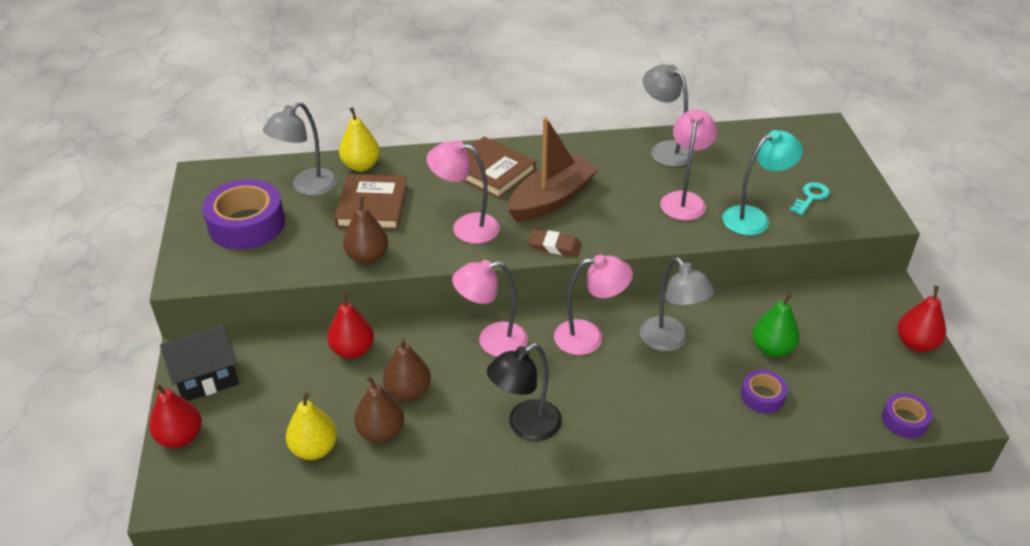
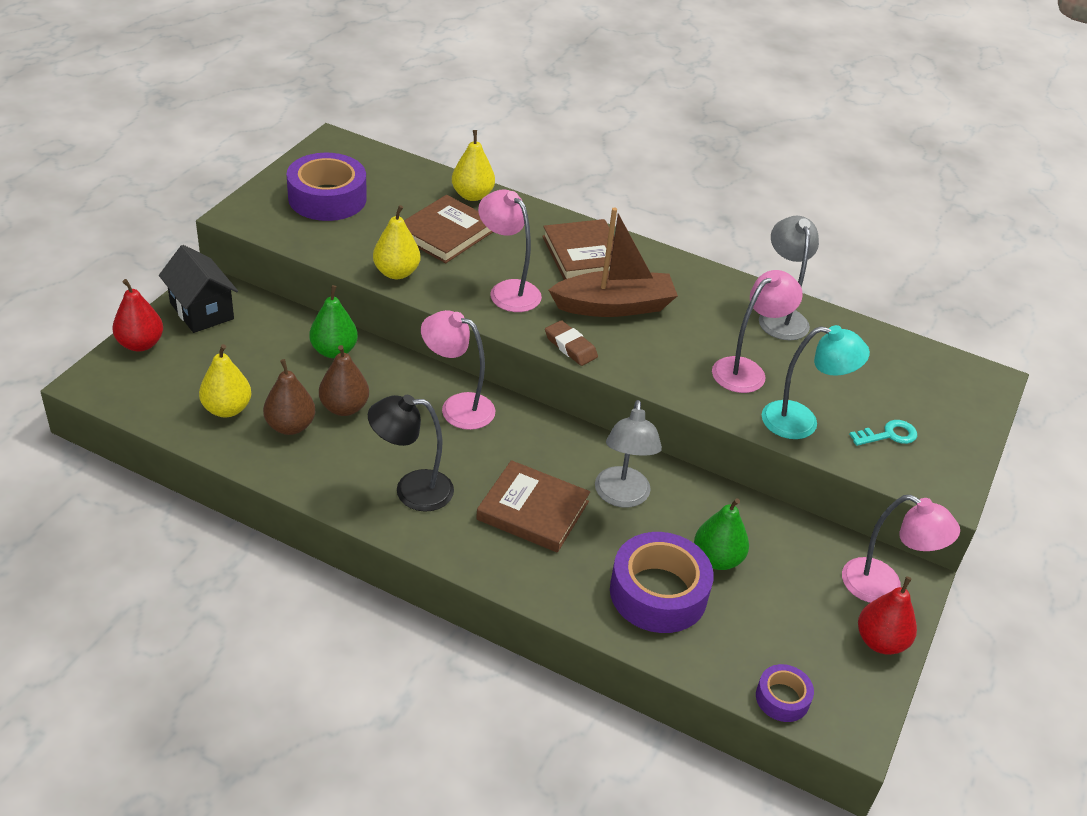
camera: 30 degrees right, 0 degrees up
(206, 378) = (202, 311): black house -> black house turned 45 degrees clockwise
(307, 187) = (407, 191): grey lamp -> none
(353, 350) = (334, 351): red pear -> green pear
(367, 257) = (396, 273): brown pear -> yellow pear
(589, 337) = (548, 451): pink lamp -> pink lamp (883, 587)
(624, 388) = (533, 510): none -> brown book
(762, 396) = (658, 593): purple tape -> purple tape, size x1.94

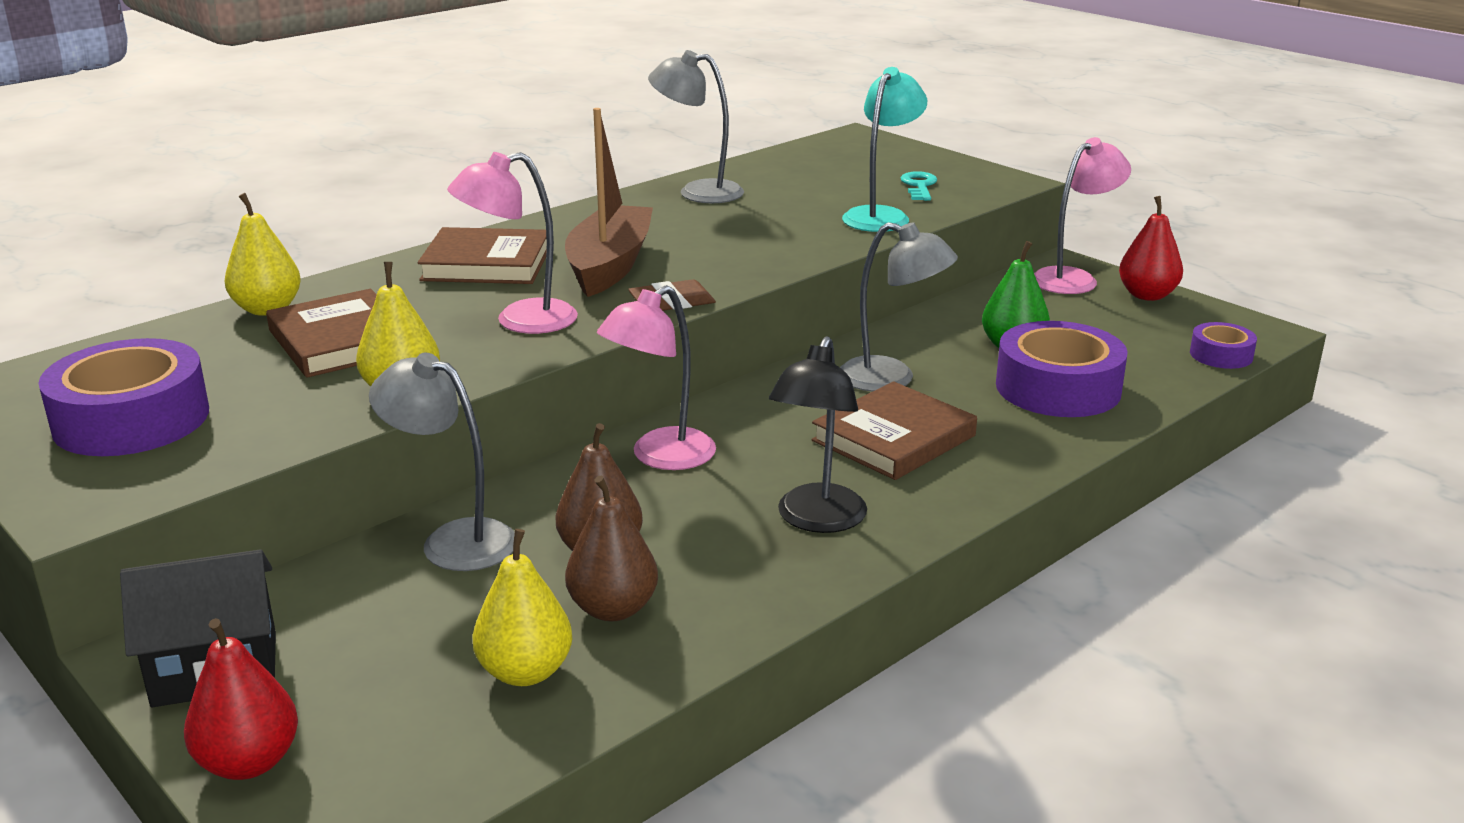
camera: 65 degrees left, 15 degrees down
(334, 351) = (453, 540): green pear -> grey lamp
(746, 370) = (780, 223): pink lamp -> none

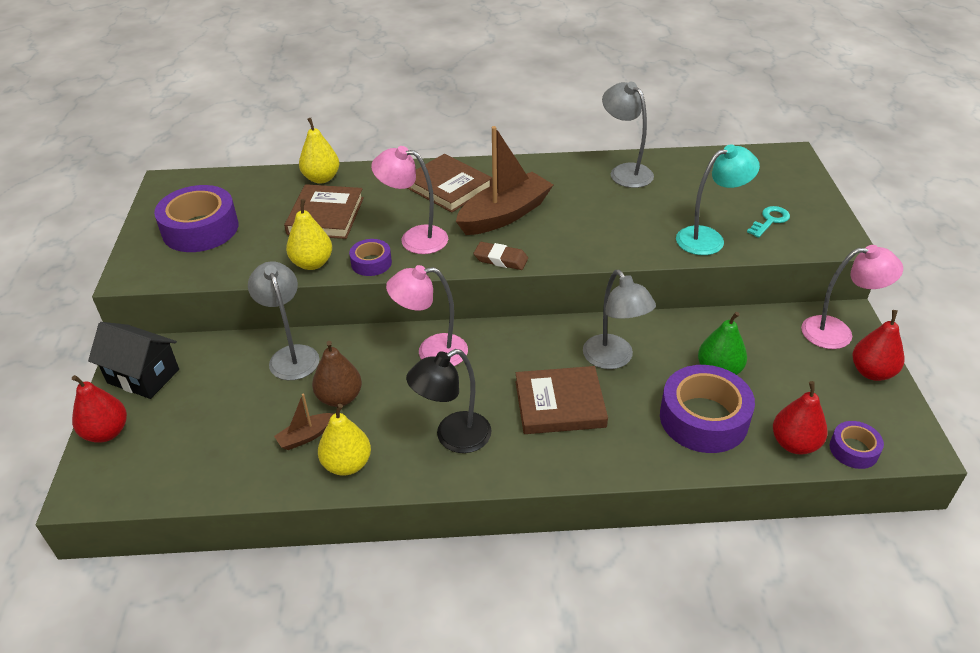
camera: 40 degrees right, 15 degrees up
(495, 361) = (371, 263): none -> purple tape
(525, 672) = (236, 450): yellow pear -> yellow pear (347, 464)
(613, 609) = (306, 436): brown pear -> brown boat
(1167, 372) = (794, 444): none -> red pear

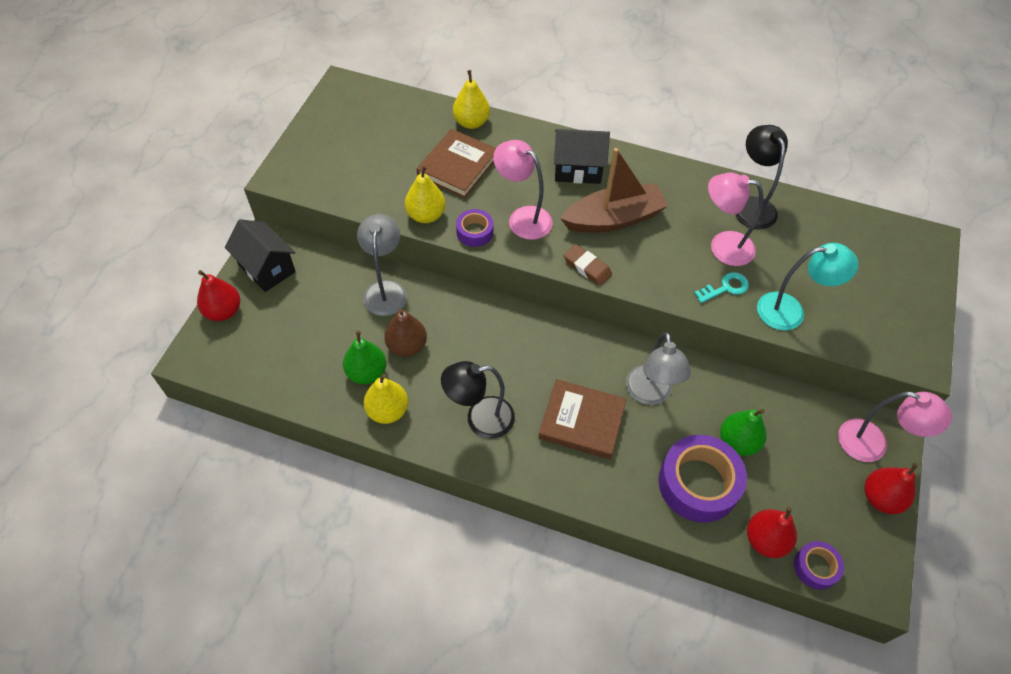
camera: 20 degrees right, 15 degrees up
(200, 229) = (350, 146): purple tape -> none
(306, 436) = (367, 372): brown boat -> green pear
(431, 352) = (499, 329): pink lamp -> pink lamp (722, 246)
(448, 187) = (577, 169): brown book -> black house
(625, 171) = (751, 205): grey lamp -> black lamp
(770, 221) = (862, 312): turquoise key -> turquoise key (725, 288)

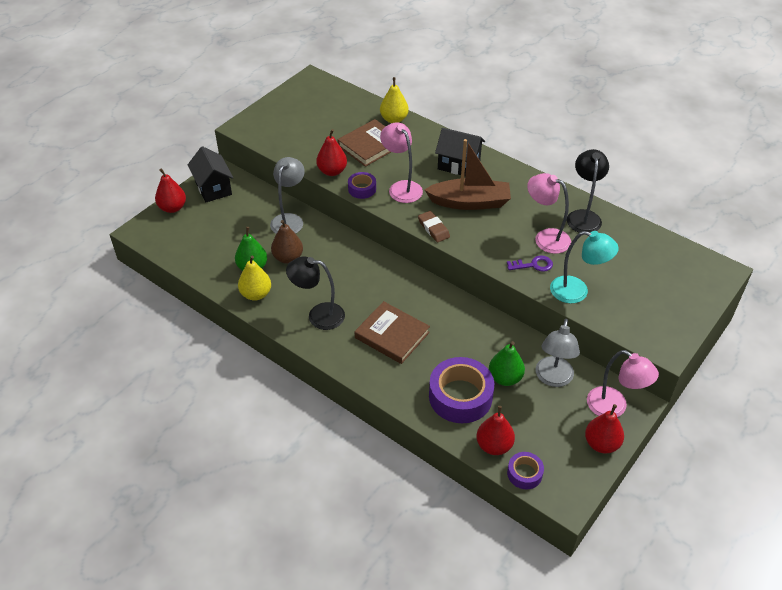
camera: 20 degrees right, 10 degrees down
(426, 215) = (332, 171): yellow pear -> red pear
(650, 394) = (452, 331): grey lamp -> grey lamp (553, 379)
(725, 288) = (533, 265): turquoise key -> purple key

